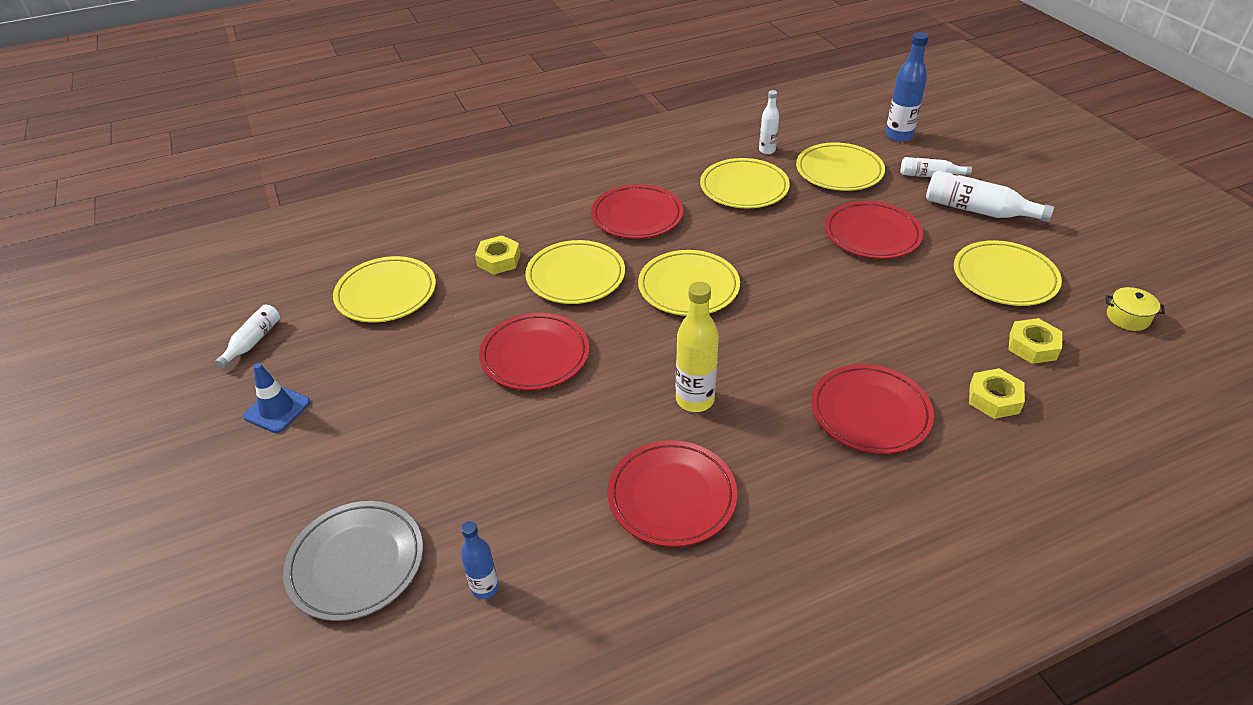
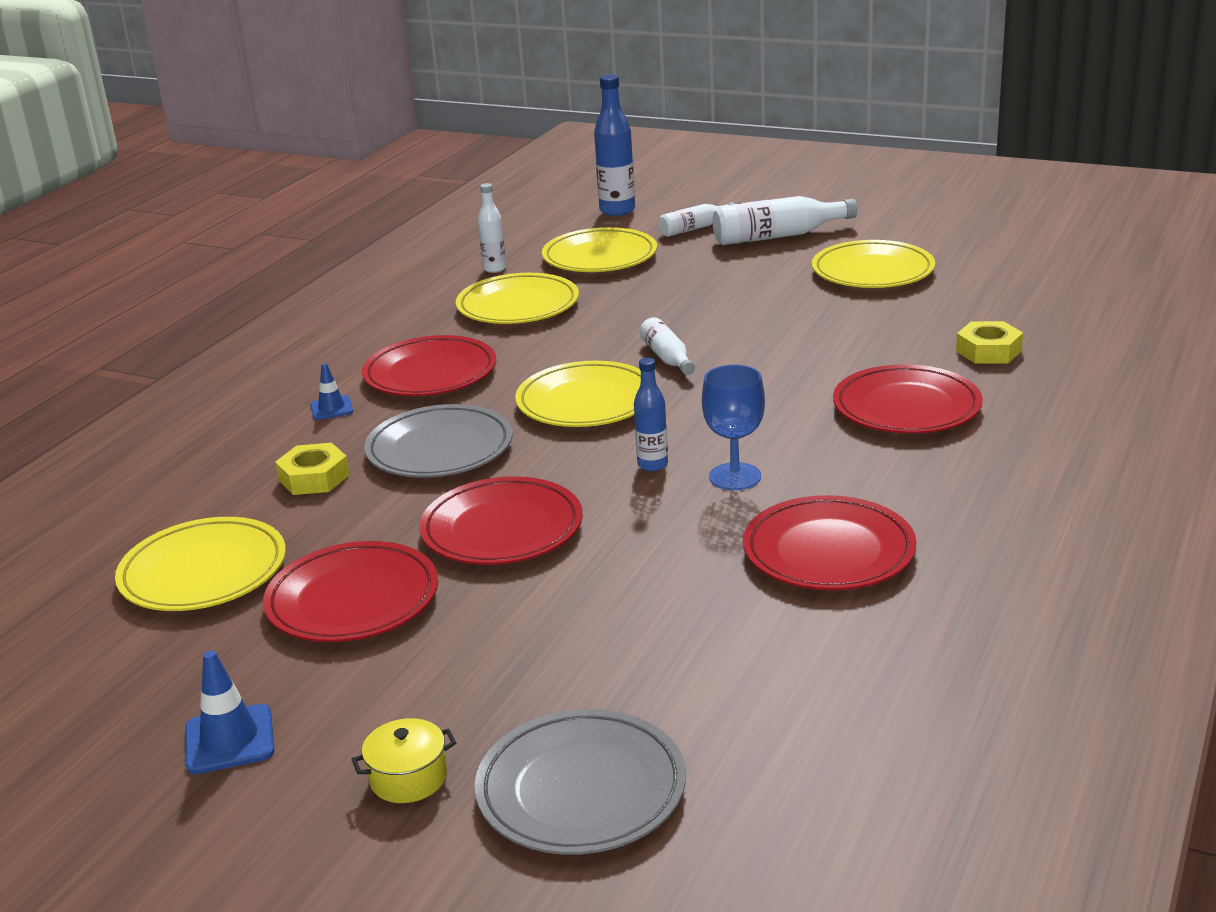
camera: 40 degrees left, 15 degrees down
(253, 341) = (69, 705): white bottle -> white bottle (667, 358)
(485, 587) = (758, 717): blue bottle -> blue bottle (652, 465)
(562, 214) = (331, 408): none -> blue traffic cone
(575, 276) = (439, 449): yellow plate -> grey plate
(695, 400) = (735, 477): yellow bottle -> blue goblet
(872, 234) = (708, 289): red plate -> red plate (353, 600)
(1032, 346) = (964, 305): yellow nut -> none
(1127, 318) = (1006, 257): yellow pot -> yellow pot (408, 778)

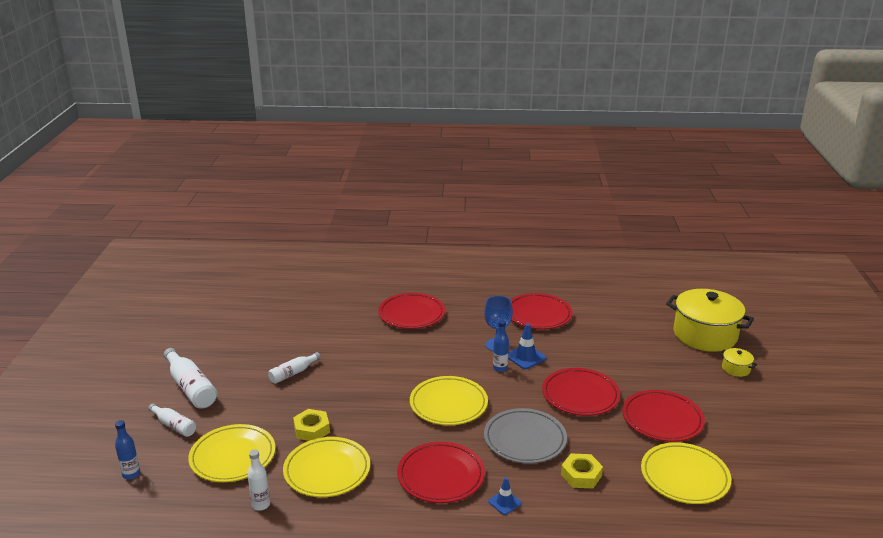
camera: 115 degrees left, 0 degrees up
(229, 740) = (763, 416): blue traffic cone -> blue traffic cone (525, 357)
(581, 789) = (705, 335): grey plate -> yellow pot
(617, 211) = (131, 474): blue bottle -> blue bottle, size x0.60
(667, 358) = (385, 390): white bottle -> white bottle (293, 373)
(872, 271) = (249, 345): yellow plate -> none
(988, 351) = (345, 301): yellow nut -> yellow nut (312, 429)

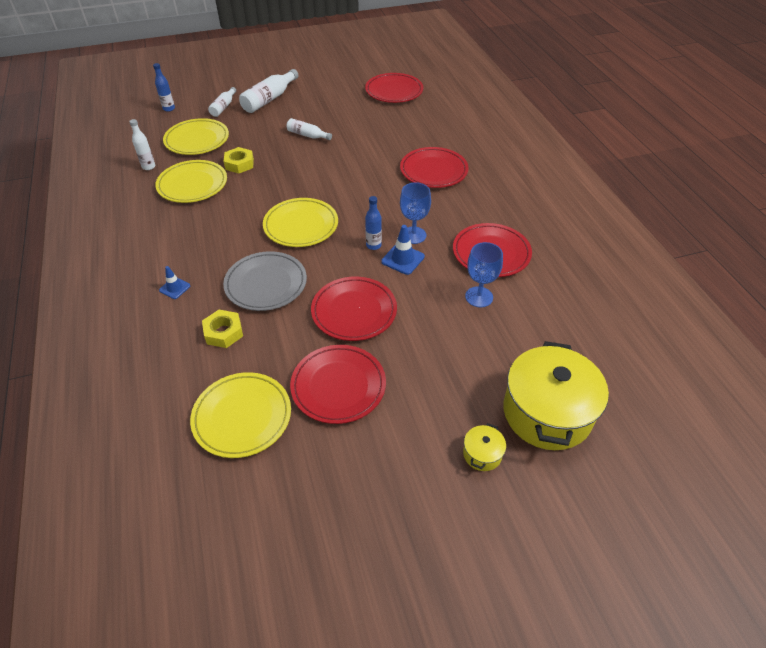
camera: 70 degrees right, 20 degrees up
(441, 476) = (200, 243): red plate -> red plate (394, 91)
(586, 332) = (479, 297): none -> blue goblet

